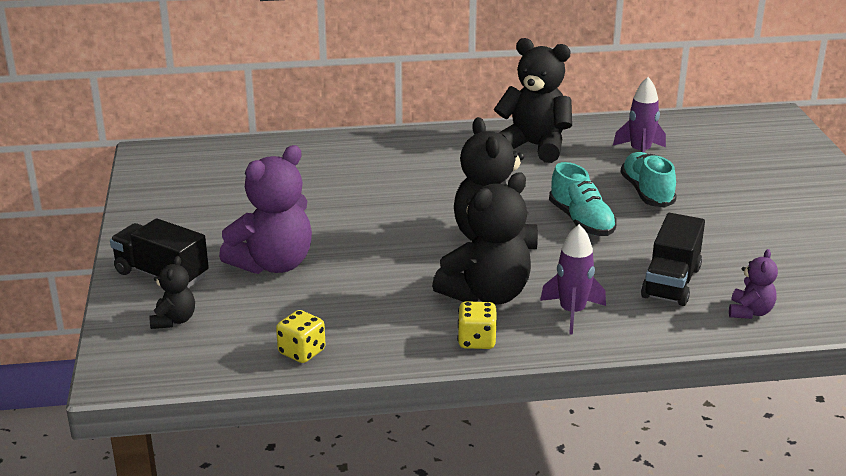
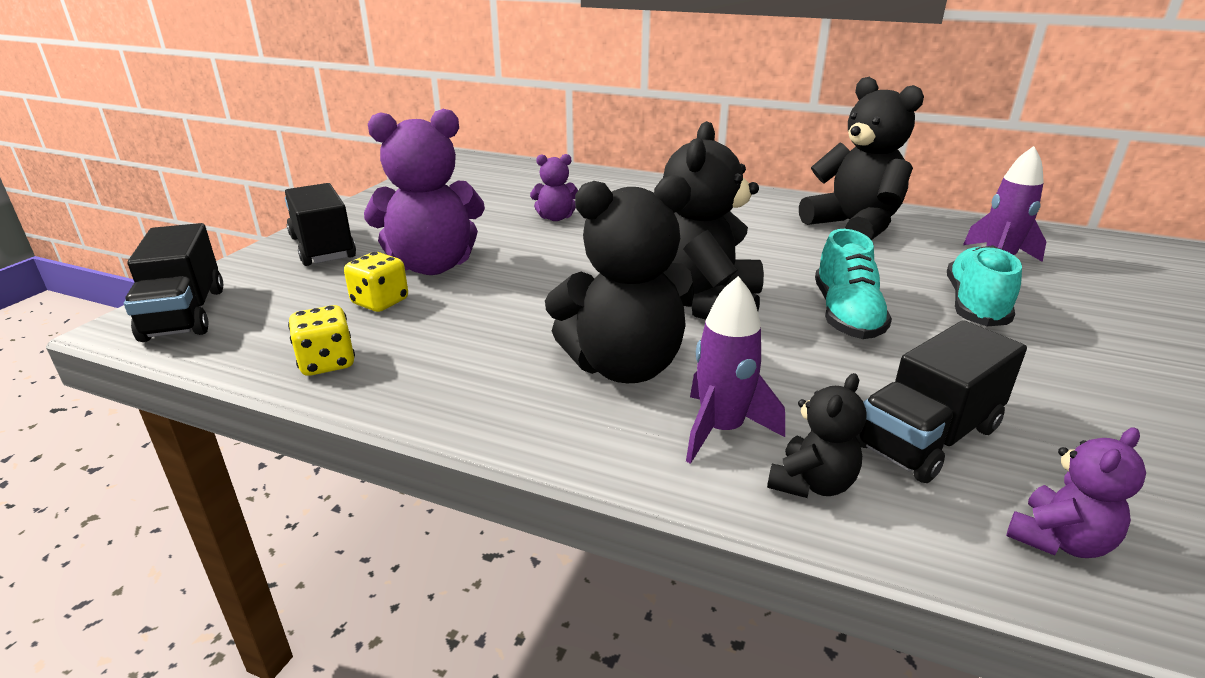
camera: 30 degrees right, 0 degrees up
(142, 356) = (185, 314): none -> black truck
(174, 320) = (266, 290): black teddy bear -> black teddy bear (811, 483)
(313, 196) = (555, 218): none -> purple teddy bear
(476, 341) = (542, 423): yellow dice -> yellow dice (380, 302)

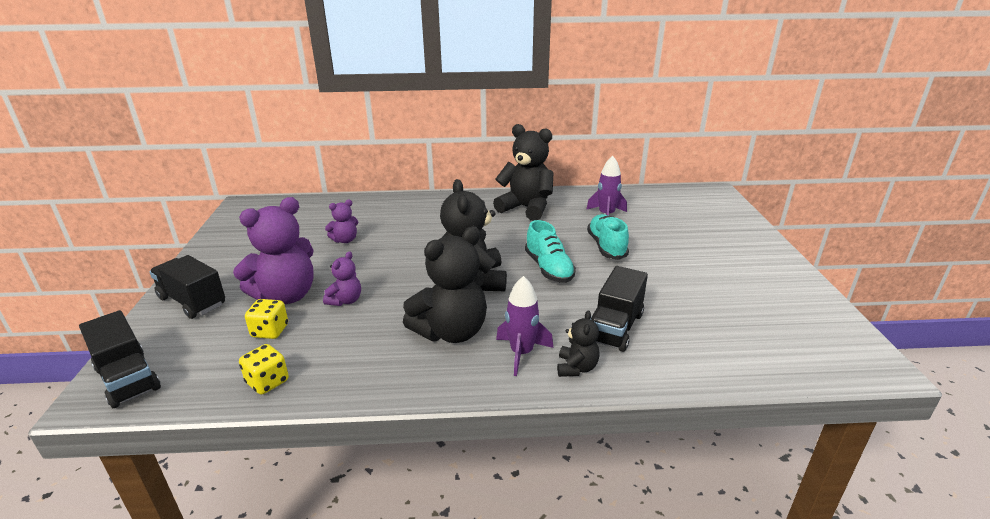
camera: 25 degrees left, 0 degrees up
(1058, 540) = (684, 360): purple teddy bear -> purple teddy bear (345, 301)

